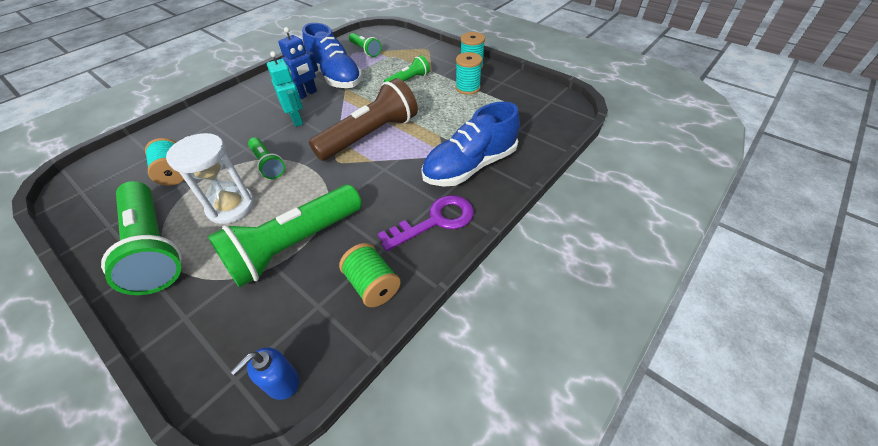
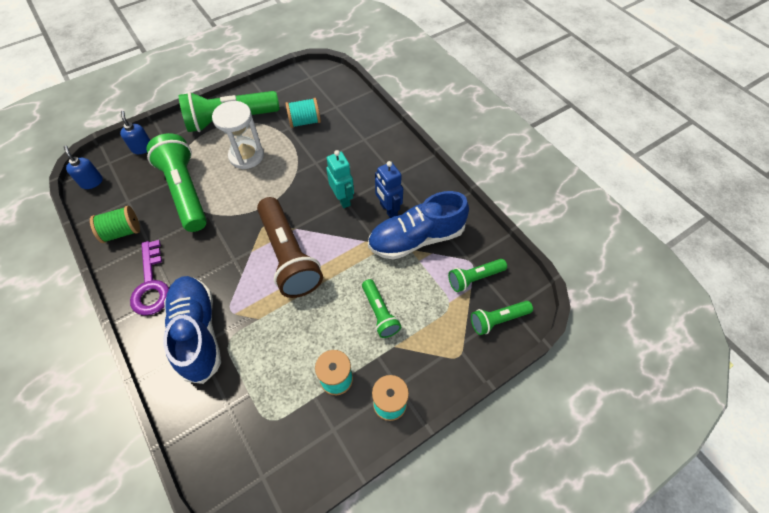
camera: 105 degrees right, 10 degrees up
(202, 341) = (142, 148): none -> blue soap dispenser
(268, 164) = (285, 177): green flashlight -> green flashlight (498, 320)
(297, 120) = (343, 199): turquoise robot -> turquoise robot turned 105 degrees counterclockwise

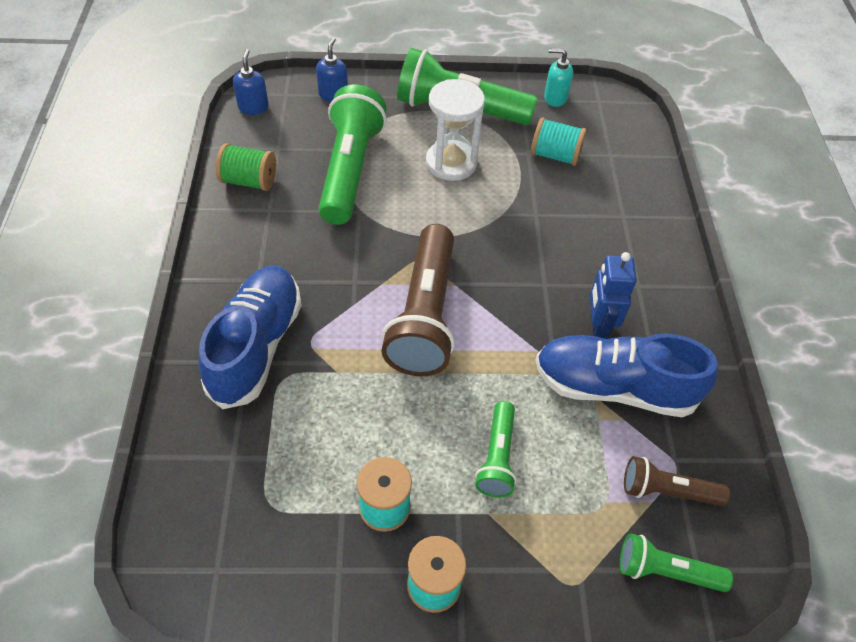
camera: 30 degrees right, 5 degrees down
(151, 284) = (241, 259): purple key -> none
(283, 86) = (555, 98): none -> turquoise soap dispenser
(343, 199) = (542, 280): turquoise robot -> none
(474, 278) = (667, 491): green flashlight -> brown flashlight

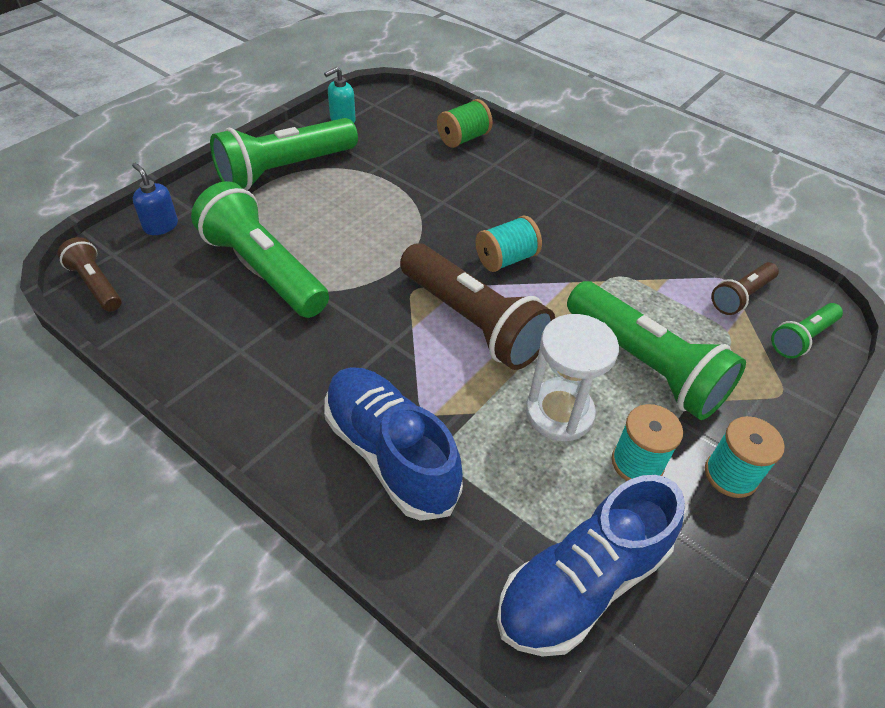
camera: 50 degrees left, 5 degrees down
(249, 181) = (186, 343): green spool -> green spool (463, 138)
(253, 107) = (96, 285): blue soap dispenser -> brown flashlight
(451, 163) = (335, 209): white hourglass -> white hourglass (559, 413)
(497, 457) = (645, 365): green flashlight -> green flashlight, size x1.93
(555, 155) = (398, 156): turquoise spool -> turquoise spool (506, 259)
(598, 327) = (578, 239): blue robot -> none
(613, 387) = (637, 266): blue shoe -> blue shoe (582, 584)

